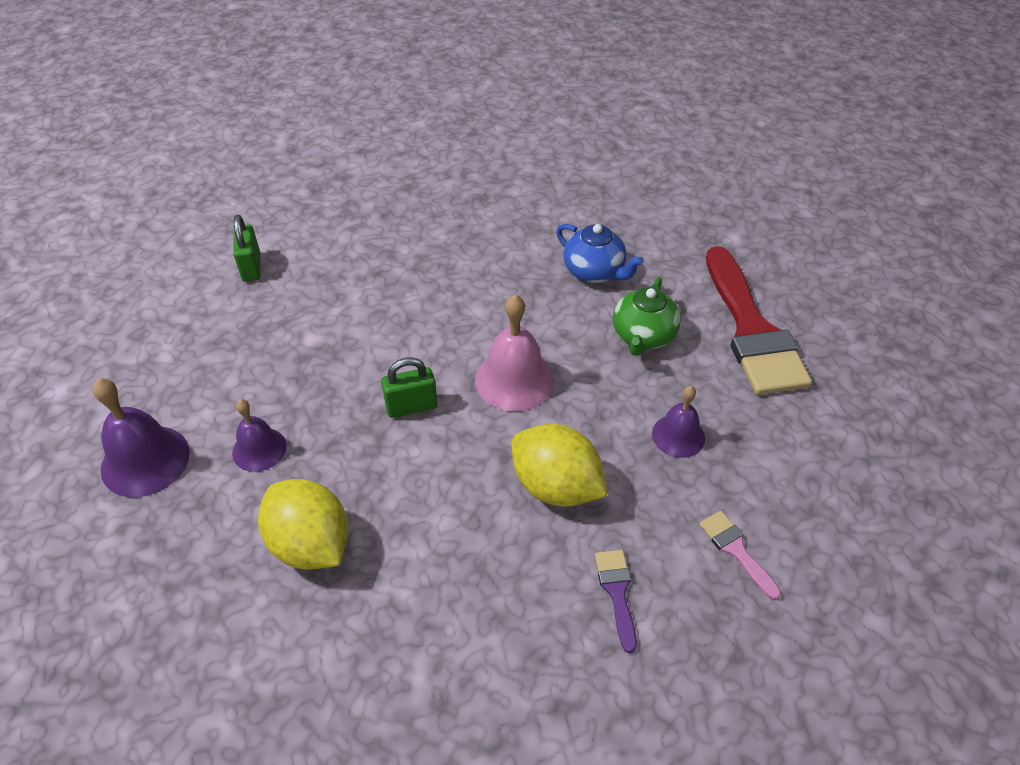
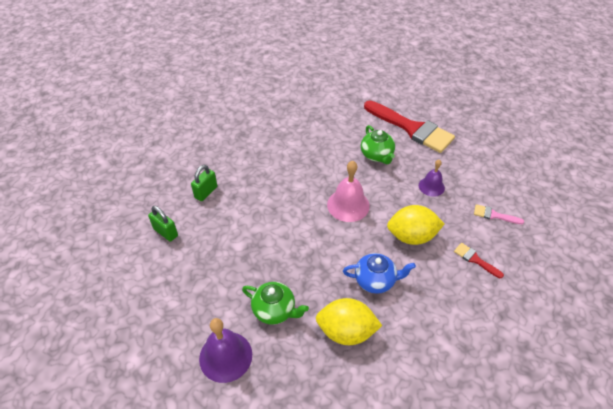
camera: 40 degrees left, 0 degrees up
(259, 449) = (275, 310): purple bell -> green teapot
(411, 406) = (319, 245): green padlock -> green padlock (206, 192)
(594, 272) = (328, 140): blue teapot -> blue teapot (375, 280)
(617, 592) = (475, 259): purple brush -> red brush

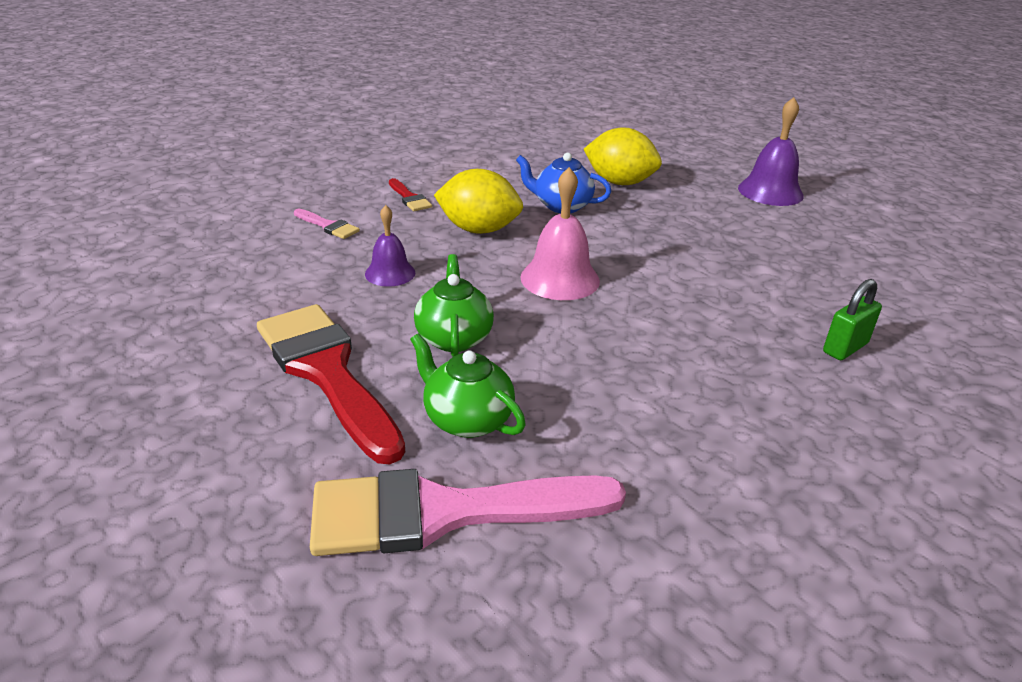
camera: 165 degrees left, 15 degrees down
(166, 232) = (904, 305): green padlock -> none
(275, 310) = (708, 208): green teapot -> green teapot (466, 419)
(341, 95) = (444, 512): none -> pink brush

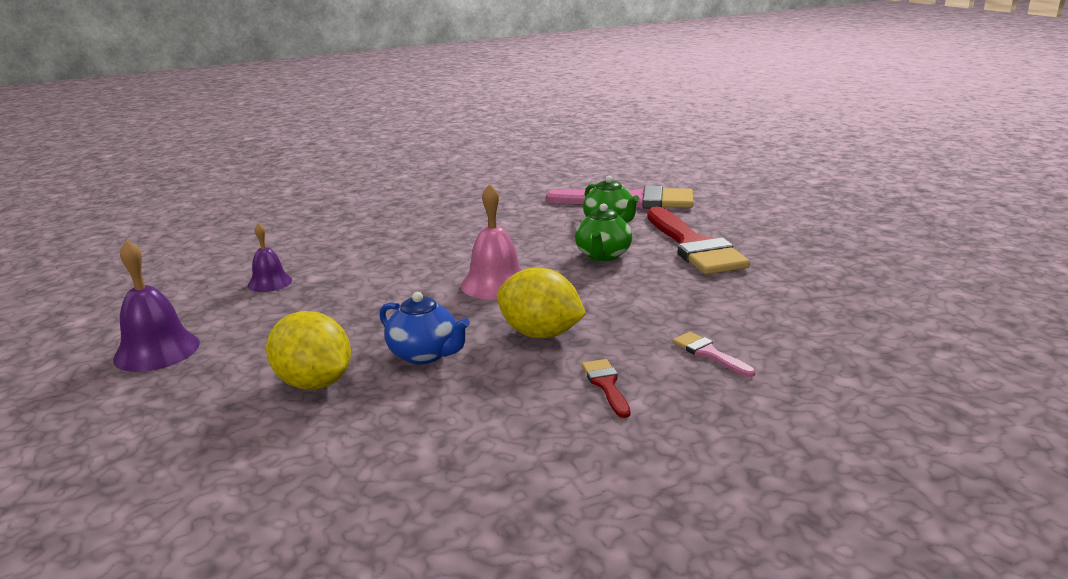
camera: 160 degrees left, 10 degrees down
(390, 273) = (643, 300): purple bell -> purple bell (270, 282)
(845, 348) = (348, 233): green padlock -> none

